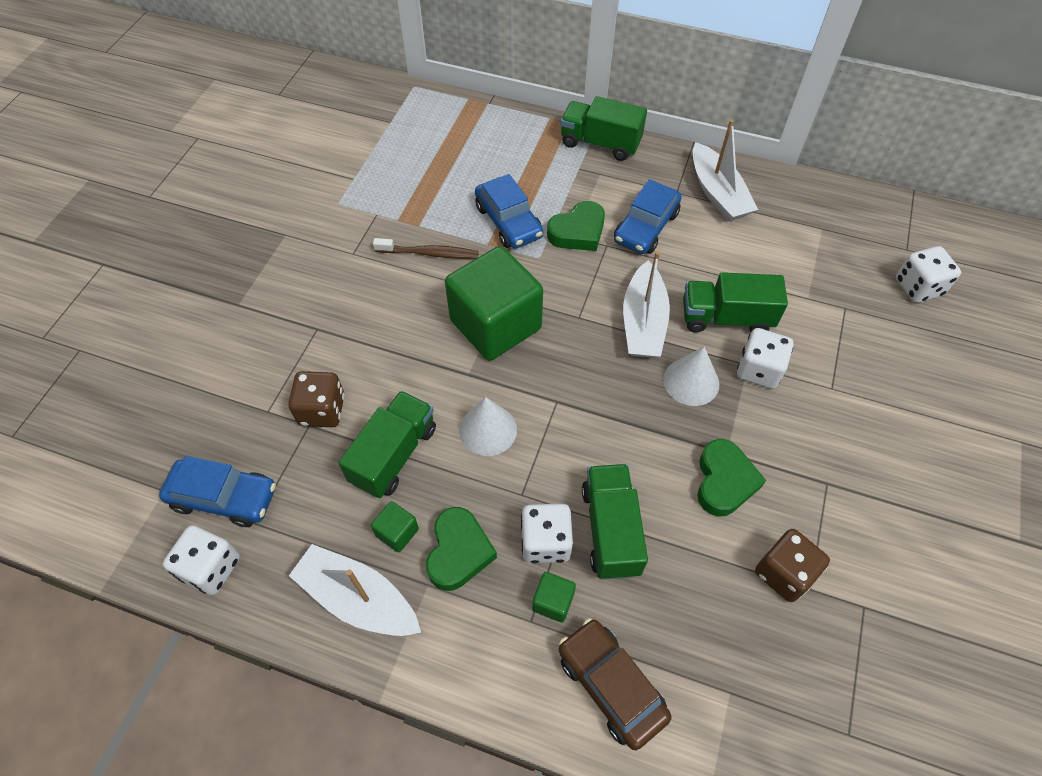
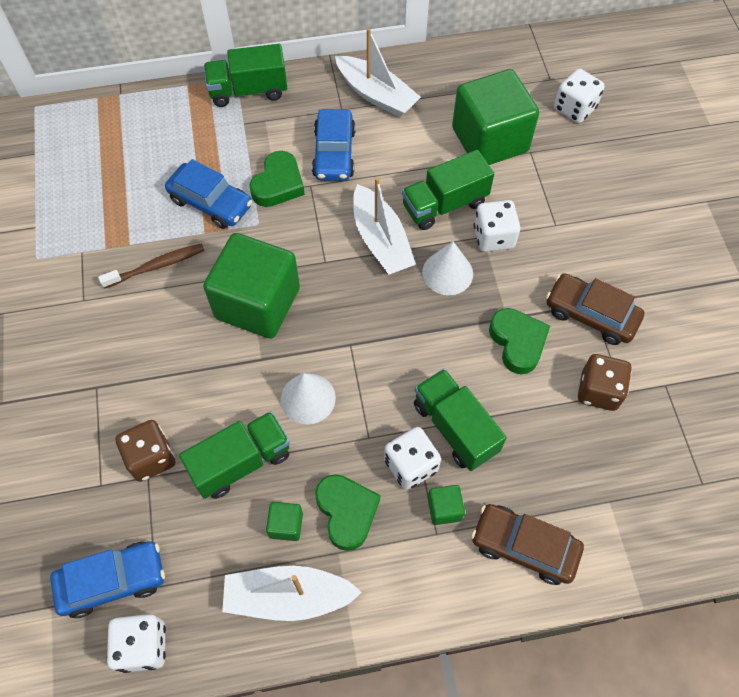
camera: 30 degrees left, 5 degrees up
(394, 455) = (241, 462): green truck -> green truck turned 60 degrees clockwise
(808, 279) = (490, 140): none -> green cube
(819, 493) = (591, 314): none -> brown car

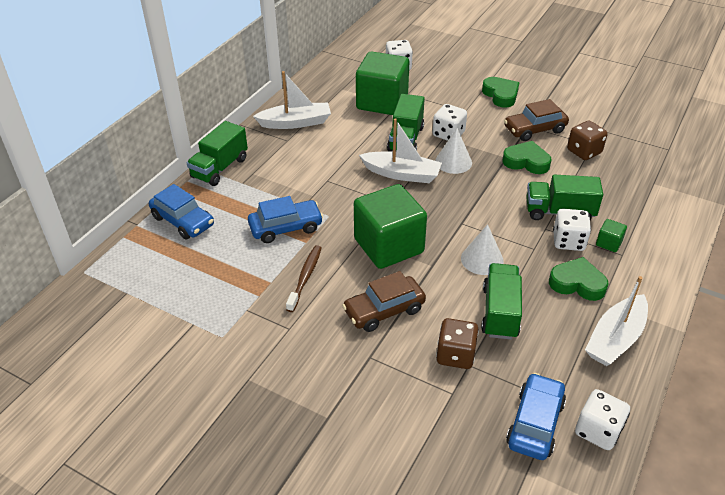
camera: 50 degrees left, 20 degrees down
(278, 184) = (309, 192): green heart -> green heart (501, 95)
(286, 525) = (564, 314): green cube -> none
(334, 153) = (316, 159): blue car -> blue car (183, 221)
(524, 546) = (657, 226): brown car -> brown car (384, 310)

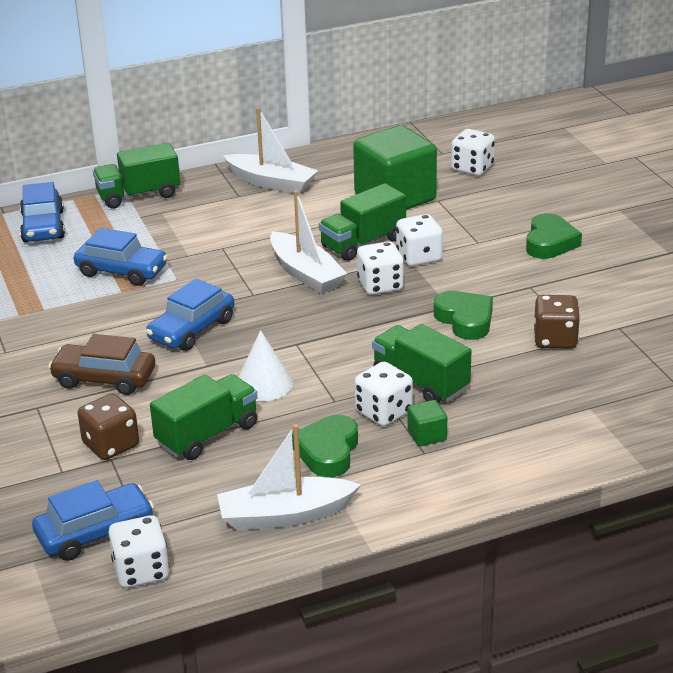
camera: 40 degrees right, 10 degrees down
(305, 277) = (77, 319): brown toothbrush -> none
(389, 246) = (192, 329): green cube -> blue car
(453, 162) = (380, 285): white cone -> white dice
(534, 129) = (531, 293): brown car -> none
(577, 283) = (328, 451): green heart -> green heart turned 135 degrees counterclockwise

